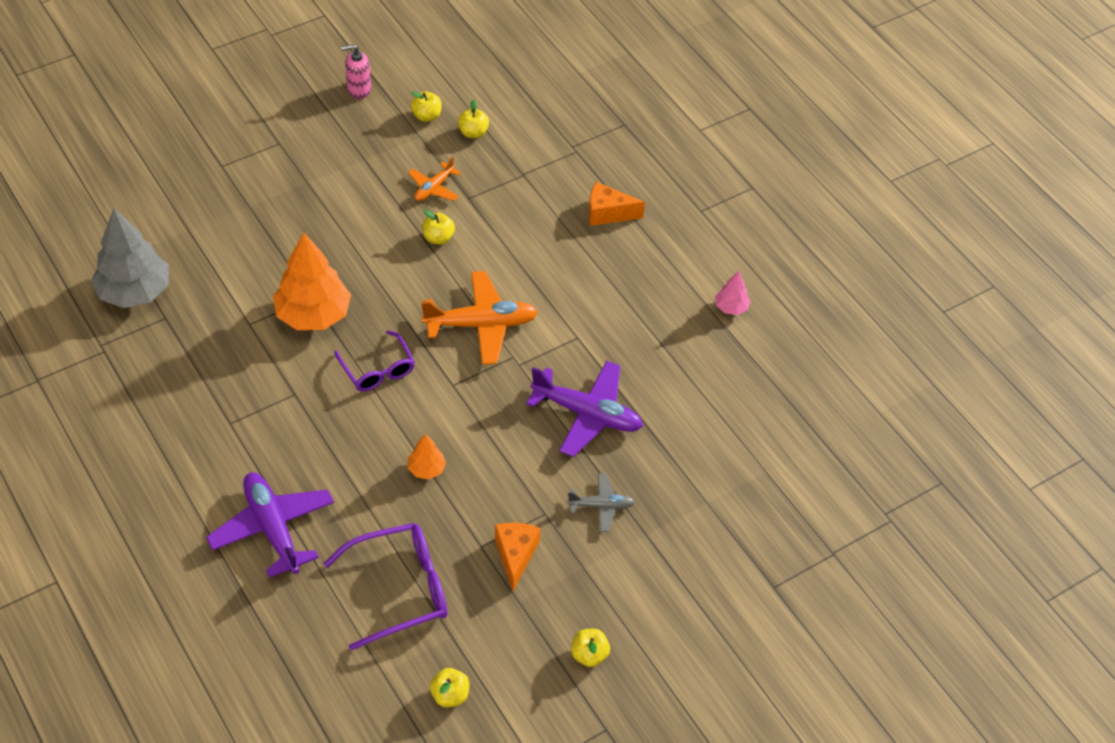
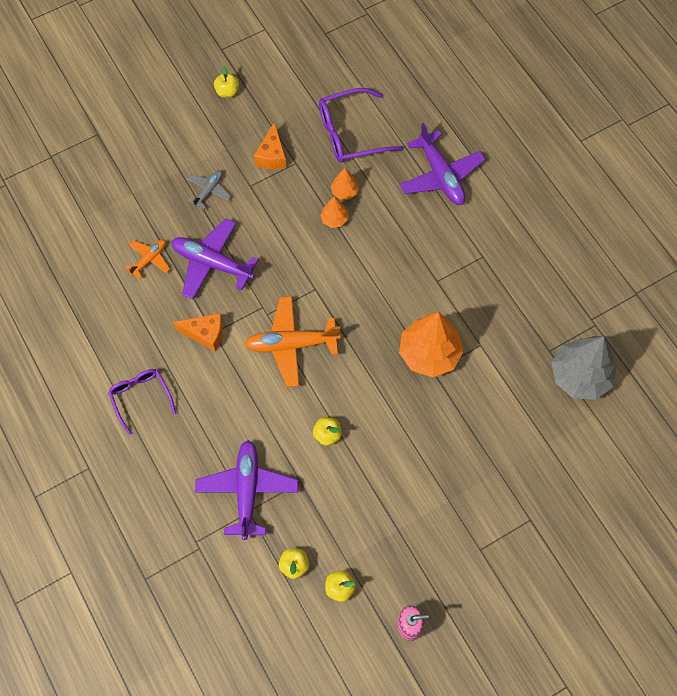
camera: 175 degrees left, 15 degrees up
(377, 369) = (374, 302): purple glasses -> purple glasses (141, 398)
(411, 506) = (344, 191): none -> orange tree
(434, 188) = (332, 493): orange plane -> orange plane (149, 259)
(450, 695) = (317, 69): yellow apple -> none
(525, 191) = (247, 490): none -> purple plane
(601, 506) = (209, 191): grey plane -> grey plane turned 120 degrees clockwise
(607, 213) = (174, 464): orange cheese -> orange cheese (205, 334)
(731, 307) = (81, 362): pink tree -> none

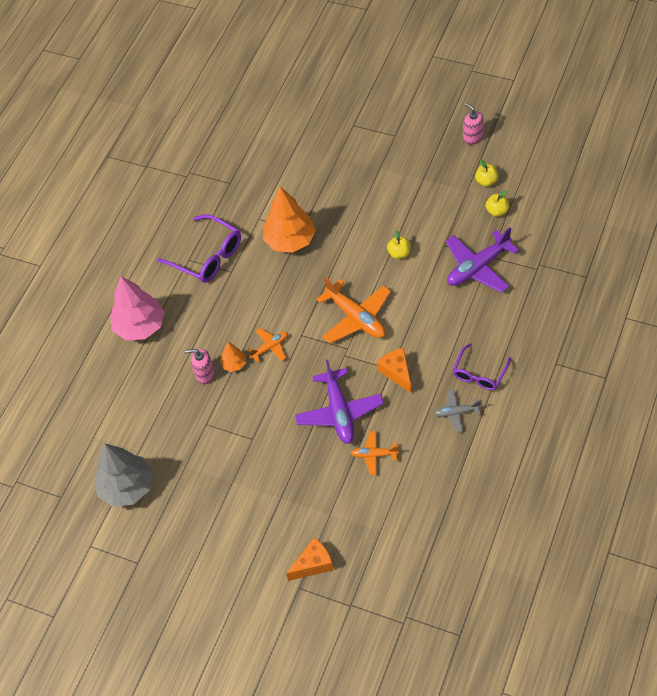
camera: 120 degrees left, 10 degrees down
(209, 191) = (281, 462): grey plane -> grey plane (456, 413)
(227, 92) = (178, 523): yellow apple -> none
(272, 156) = (213, 444): orange cheese -> orange cheese (313, 564)
(325, 256) = (270, 347): none -> orange plane
(344, 191) = (205, 374): orange tree -> pink soap dispenser
(351, 133) = (148, 407): purple glasses -> purple glasses (207, 256)
(441, 175) = (140, 326): purple plane -> pink tree
(580, 376) = (234, 158): grey tree -> grey tree (127, 487)

